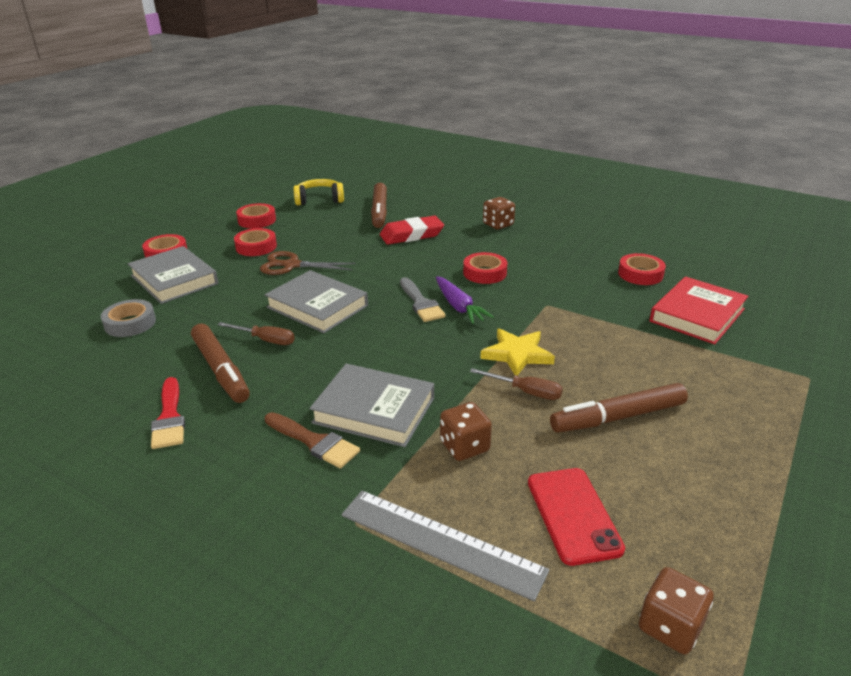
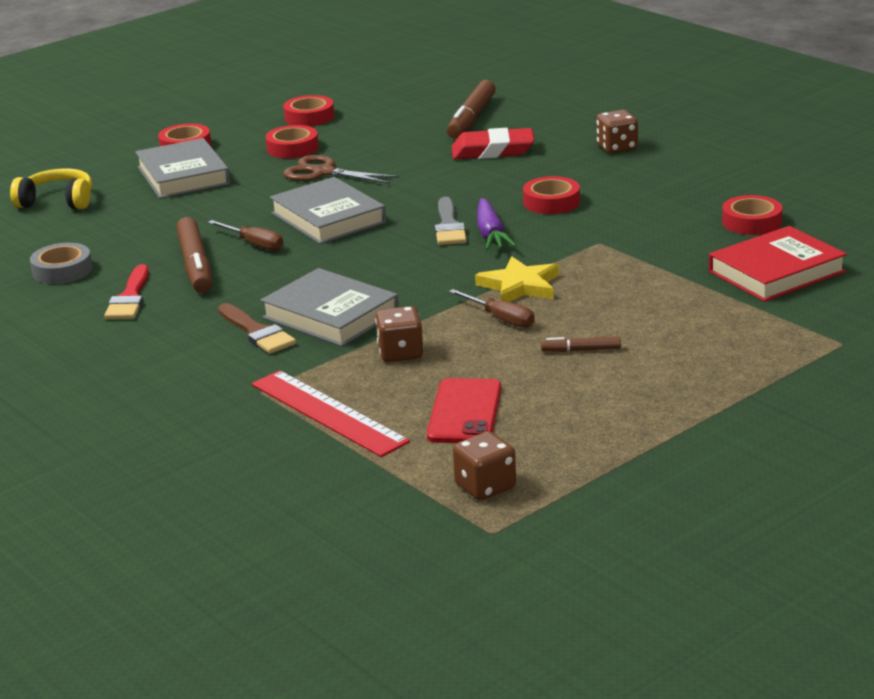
camera: 20 degrees right, 5 degrees down
(130, 323) = (121, 214): grey tape -> grey tape (62, 270)
(319, 200) = (403, 97): yellow headphones -> yellow headphones (57, 201)
(440, 542) = (328, 413): grey ruler -> red ruler
(619, 417) = (581, 350): brown marker -> brown marker, size x0.48

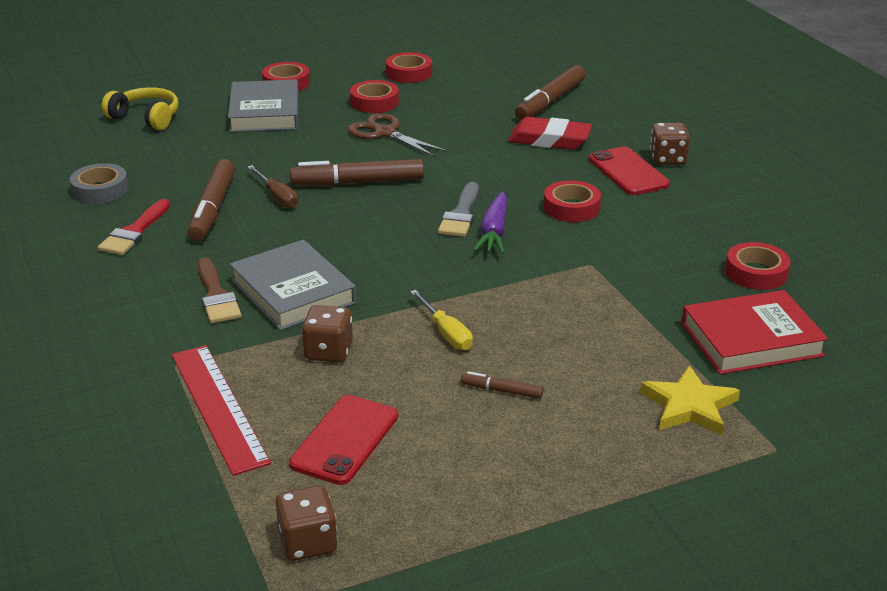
camera: 15 degrees right, 5 degrees up
(328, 218) = (359, 182): grey book -> brown marker
(501, 319) = (446, 333): brown screwdriver -> yellow screwdriver
(520, 286) = (486, 298): yellow star -> yellow star (689, 406)
(586, 164) = (628, 172): none -> red phone

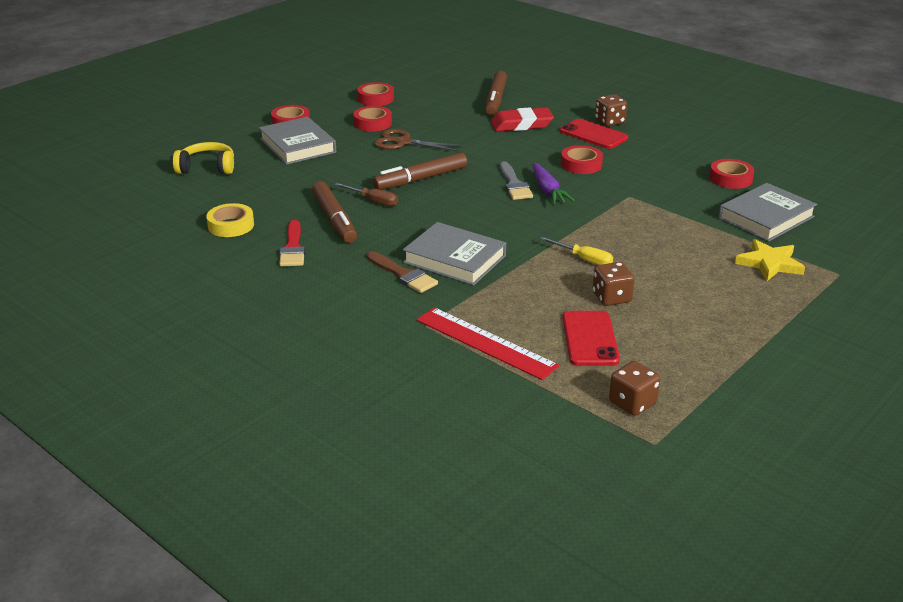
camera: 25 degrees left, 0 degrees up
(100, 190) = (231, 225): grey tape -> yellow tape
(328, 351) = (520, 290): brown dice -> brown dice (611, 298)
(502, 391) = (655, 284): brown marker -> none
(751, 339) = (766, 217): red book -> grey book

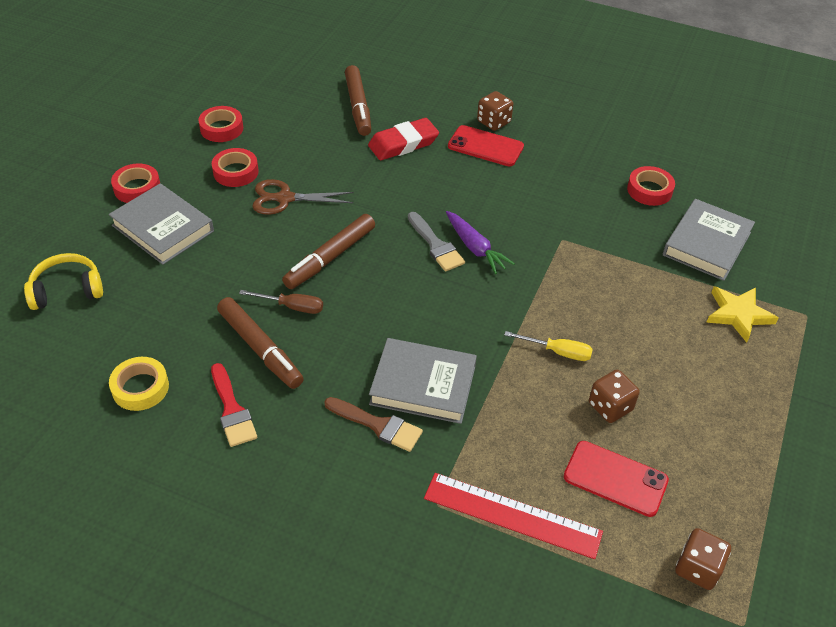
camera: 20 degrees left, 15 degrees up
(581, 164) = (492, 198): red tape -> none
(590, 339) = (615, 478): red phone -> red phone turned 45 degrees counterclockwise

